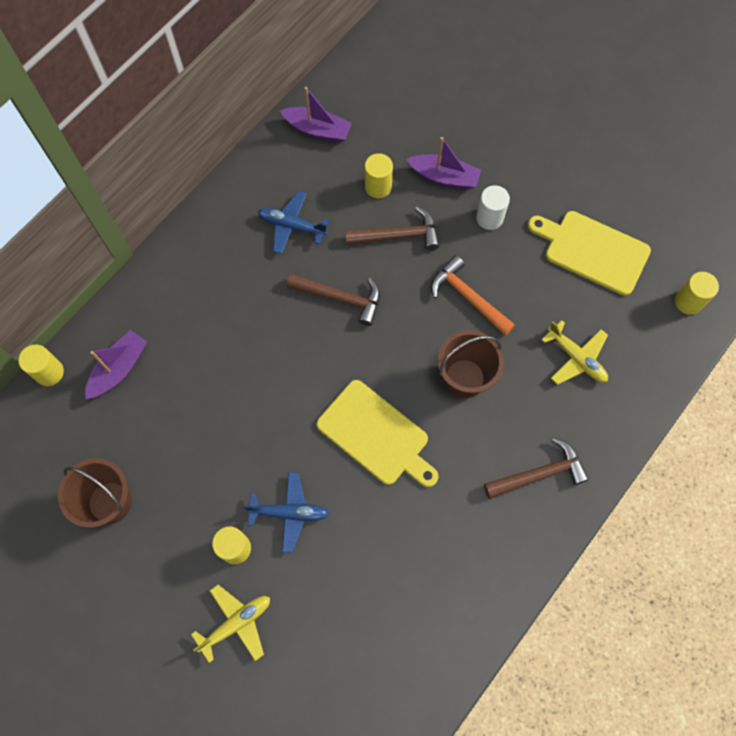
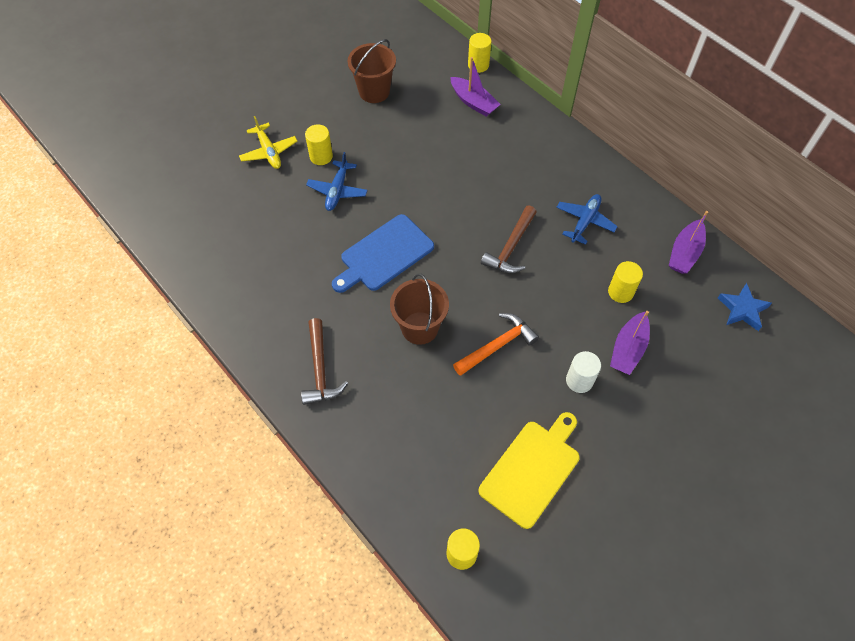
camera: 100 degrees right, 10 degrees down
(376, 435) = (384, 255): yellow cutting board -> blue cutting board
(377, 80) = (742, 309): none -> blue star
(398, 235) = (567, 300): brown hammer -> none
(576, 358) = (420, 426): yellow plane -> none

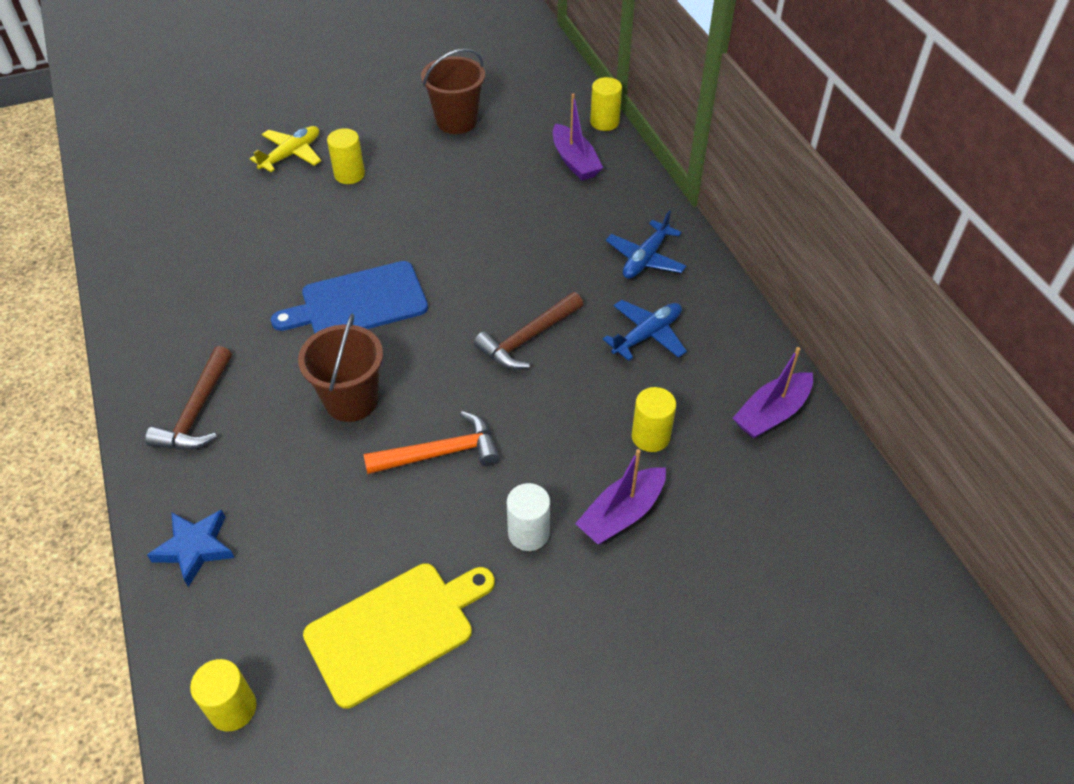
camera: 20 degrees right, 10 degrees down
(269, 152) = (291, 155): yellow plane -> yellow plane turned 135 degrees counterclockwise
(337, 190) = (346, 216): blue plane -> blue plane (645, 258)
(742, 309) = (823, 513): blue star -> blue star (195, 548)

